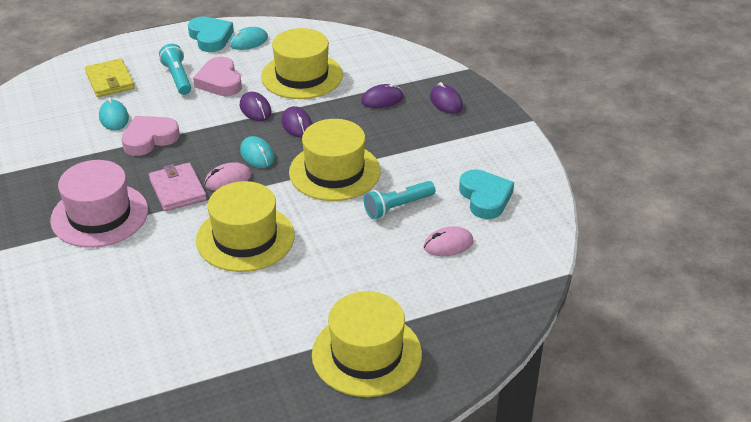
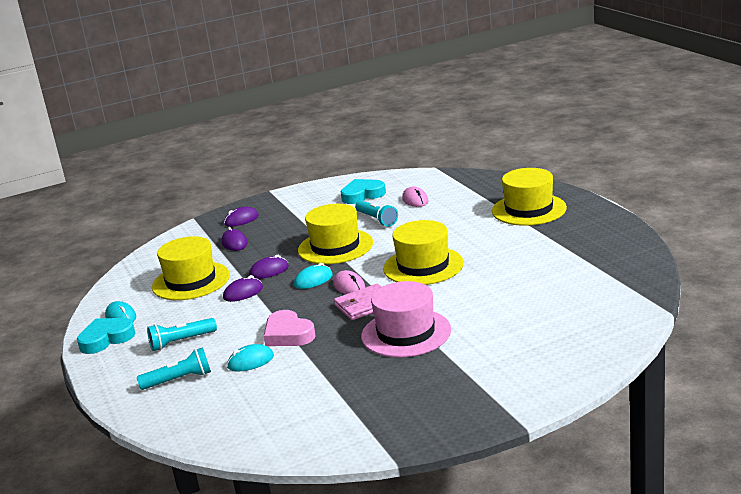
camera: 90 degrees left, 15 degrees down
(110, 81) = (179, 380): yellow wallet -> turquoise flashlight
(220, 81) = (193, 318): pink heart -> none

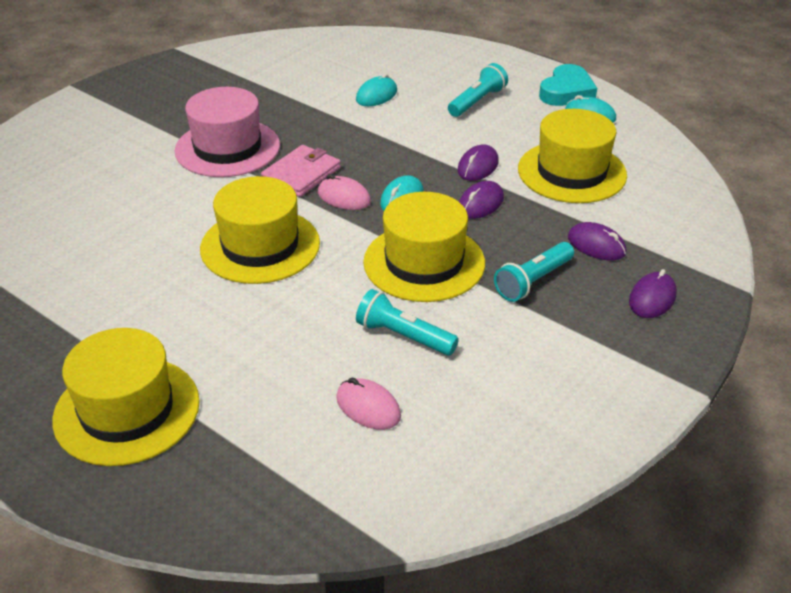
camera: 150 degrees right, 15 degrees up
(179, 380) = (430, 70): turquoise flashlight -> turquoise flashlight (533, 281)
(288, 334) = (364, 127): pink heart -> none
(362, 195) = (490, 408): turquoise heart -> none

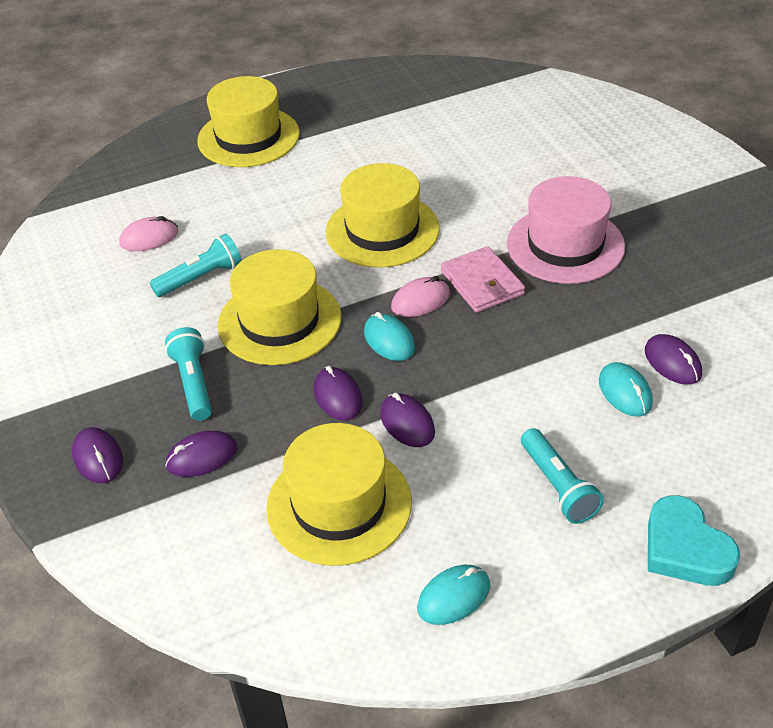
camera: 120 degrees right, 5 degrees up
(334, 85) = (672, 362): none -> purple mouse
(566, 92) = (534, 605): turquoise heart -> turquoise heart (685, 548)

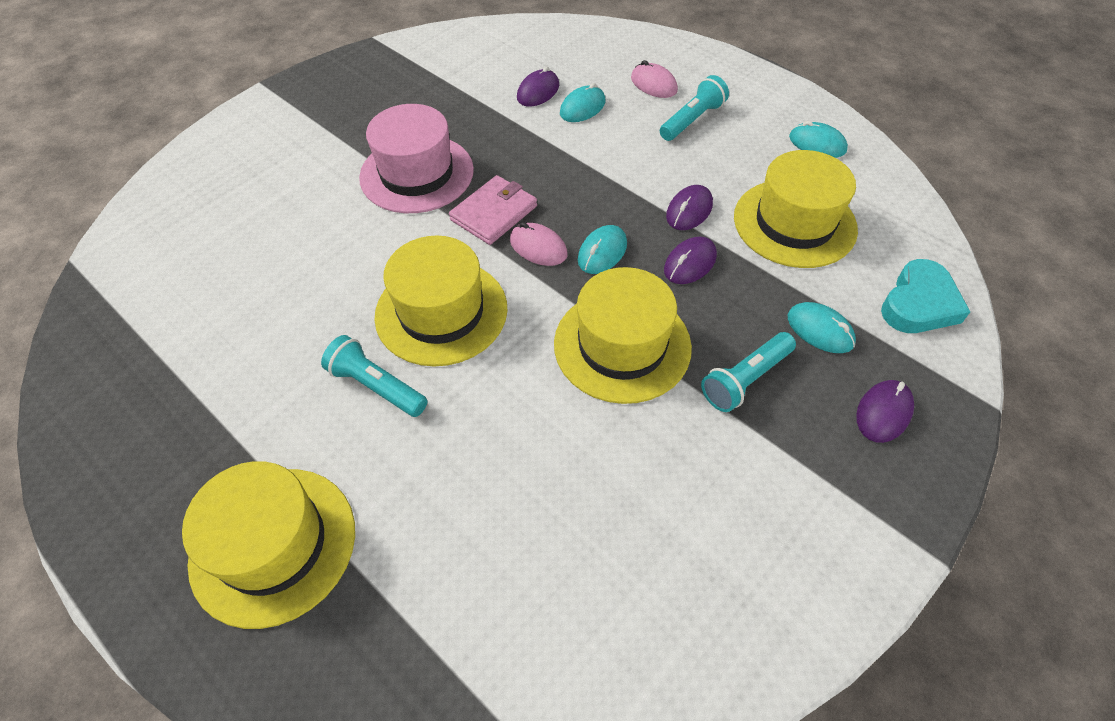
camera: 115 degrees left, 10 degrees up
(149, 238) = (546, 558): pink mouse -> pink mouse (653, 84)
(201, 278) = (593, 453): turquoise flashlight -> turquoise flashlight (377, 386)
(202, 457) = (820, 330): purple mouse -> turquoise mouse
(685, 548) = (701, 62): turquoise heart -> turquoise heart (919, 304)

